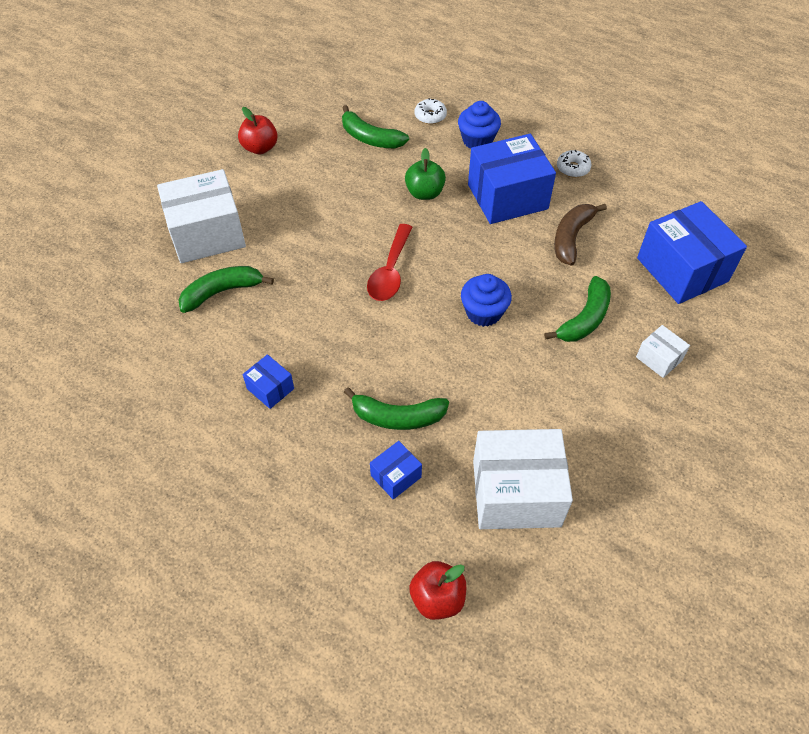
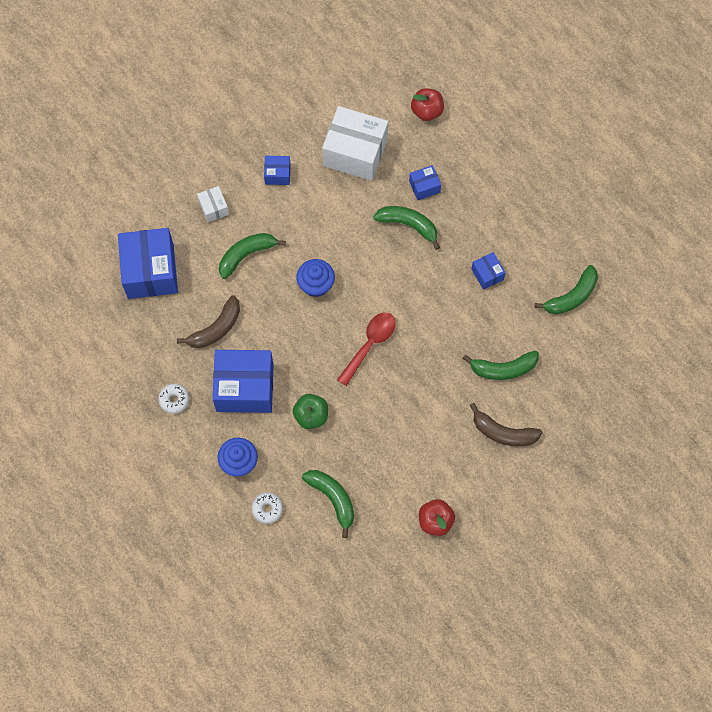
camera: 160 degrees left, 15 degrees up
(149, 396) = (571, 296): none -> green banana
(207, 234) = (503, 432): white box -> brown banana
(605, 426) = (277, 174): none -> blue box

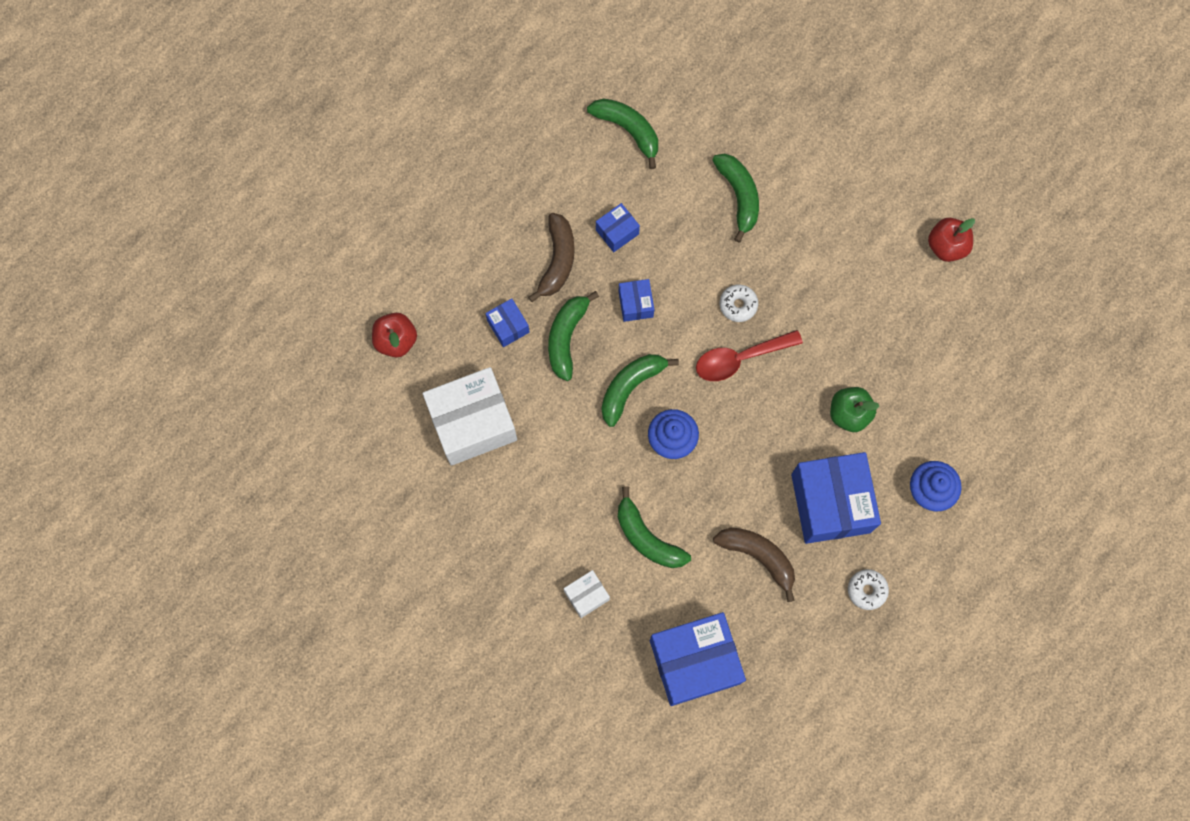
camera: 100 degrees left, 5 degrees up
(267, 509) = (980, 444): white donut -> white donut (738, 305)
(277, 174) = (521, 519): blue box -> blue box (635, 304)
(333, 499) = (948, 369): green banana -> green banana (630, 387)
(355, 152) = (472, 423): white box -> white box turned 60 degrees clockwise
(370, 344) = (740, 358): red spoon -> red spoon turned 45 degrees counterclockwise
(503, 432) = (820, 185): brown banana -> brown banana (557, 260)

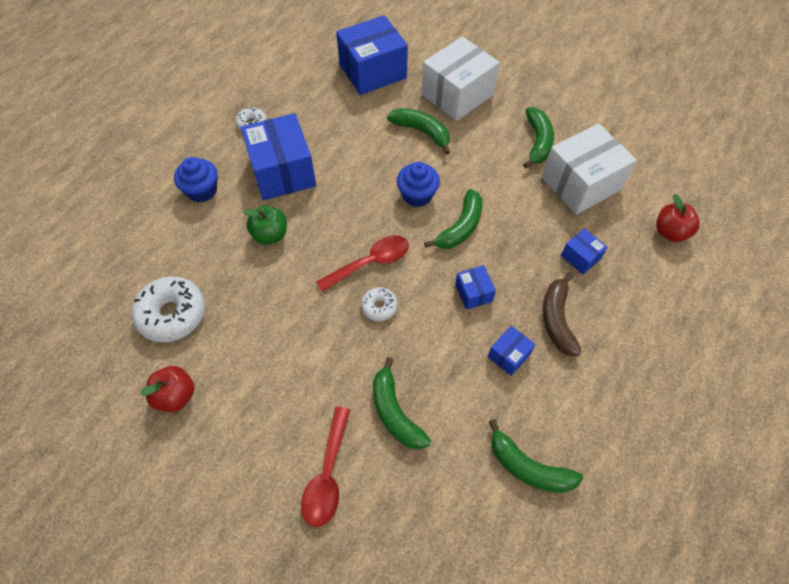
camera: 170 degrees right, 15 degrees down
(566, 337) = (527, 256): green banana -> green banana (537, 142)
(586, 595) = (457, 95): white box -> white box, size x2.14
(758, 556) = (335, 132): brown banana -> none
(807, 153) = (327, 475): none -> red spoon
(955, 333) = (172, 314): none -> white donut

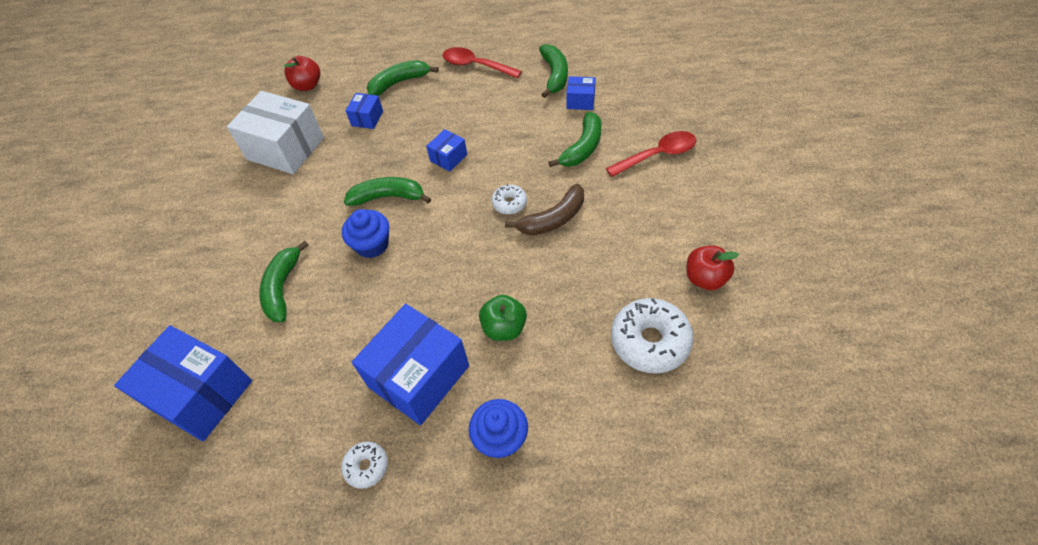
camera: 120 degrees left, 5 degrees down
(370, 263) = (472, 234): red spoon -> red spoon (475, 65)
(457, 95) = (207, 289): white box -> none
(509, 355) = (485, 116): blue box -> blue box (580, 101)
(537, 142) = (248, 196): green banana -> green banana (399, 83)
(557, 319) = (434, 107): brown banana -> brown banana (553, 219)

